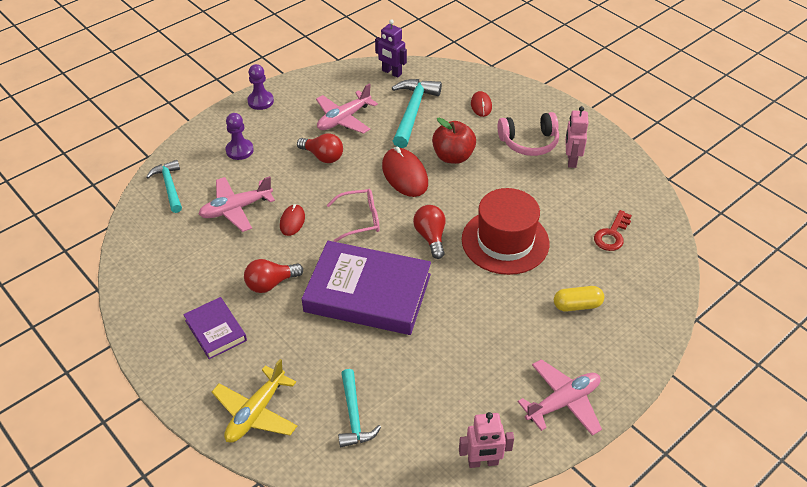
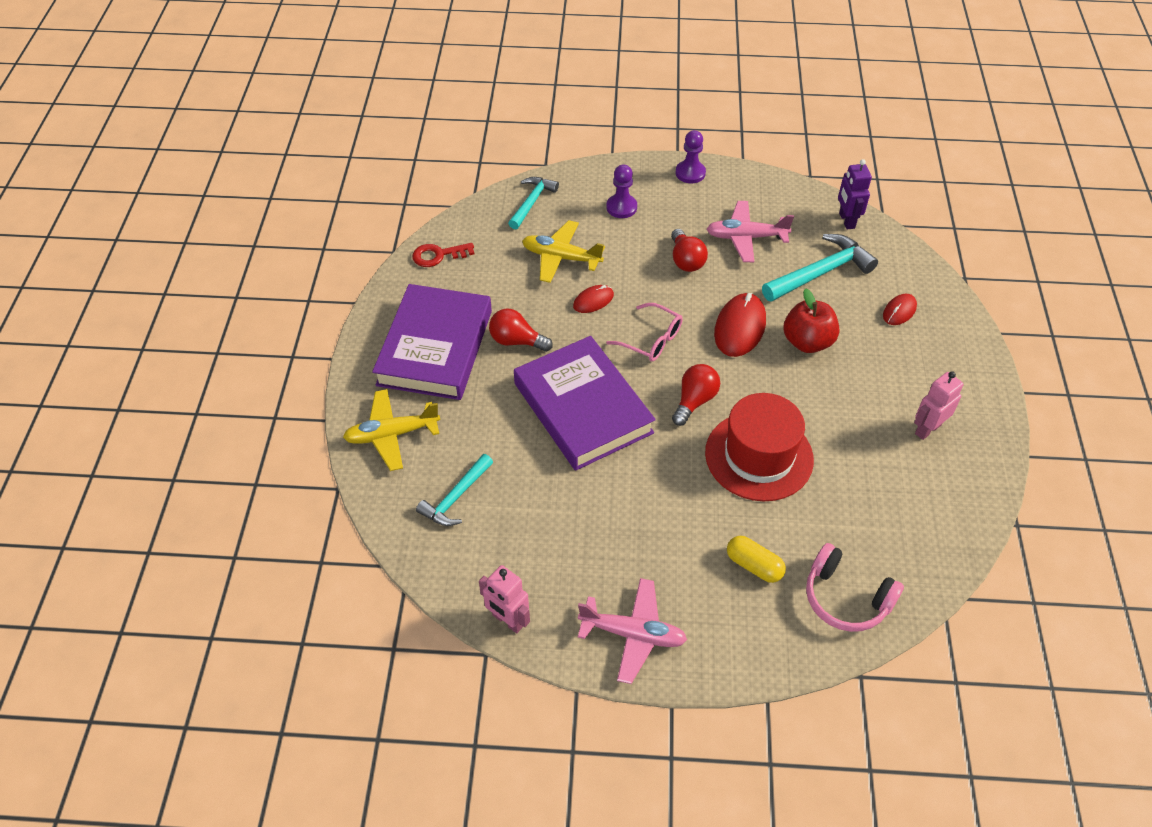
camera: 45 degrees right, 5 degrees up
(216, 330) = (435, 347): purple book -> purple book, size x2.00
(236, 209) = (561, 258): pink plane -> yellow plane
(529, 142) = (904, 381): pink headphones -> pink headphones (846, 598)
(612, 235) = (875, 531): red key -> red key (438, 255)

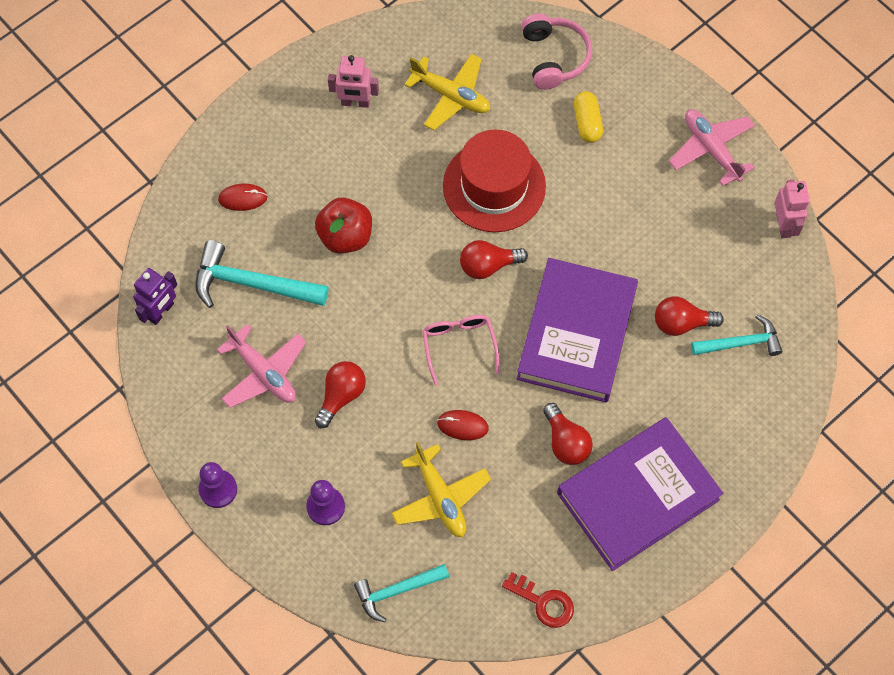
camera: 135 degrees left, 15 degrees up
(392, 434) = (744, 440): yellow plane -> yellow plane (451, 96)
(515, 475) = (681, 323): none -> red light bulb
(740, 327) = (379, 294): red mouse -> none

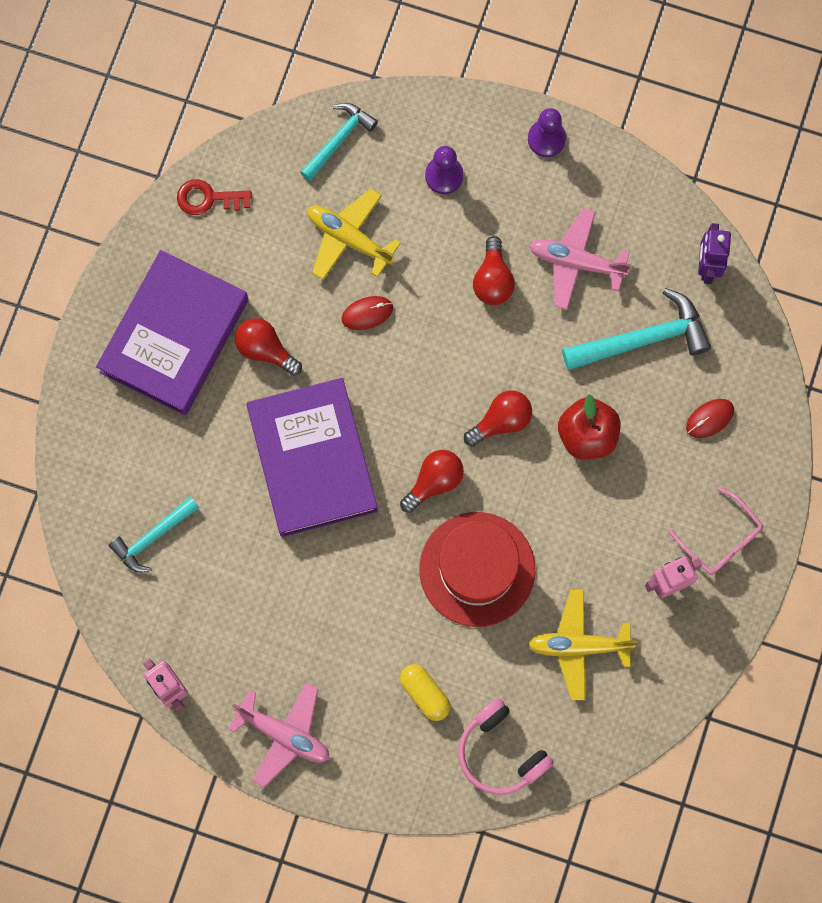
camera: 150 degrees right, 10 degrees up
(459, 345) = (415, 387): pink glasses -> pink glasses (721, 539)
(681, 323) = (219, 526): red light bulb -> red light bulb (501, 421)

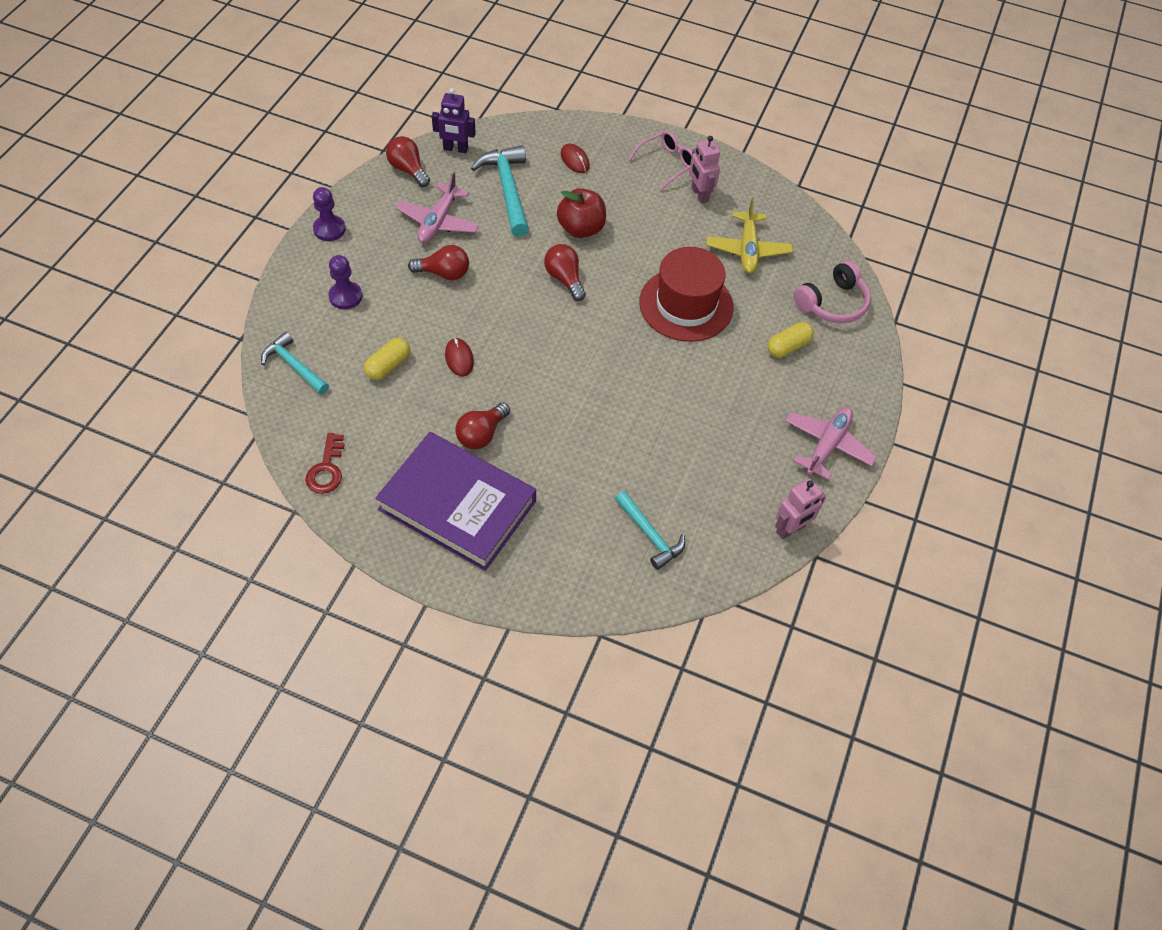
camera: 90 degrees left, 20 degrees down
(312, 460) = (586, 407): purple book -> none
(349, 238) = (388, 366): yellow plane -> yellow capsule
(434, 482) = (612, 325): red light bulb -> red light bulb (408, 170)

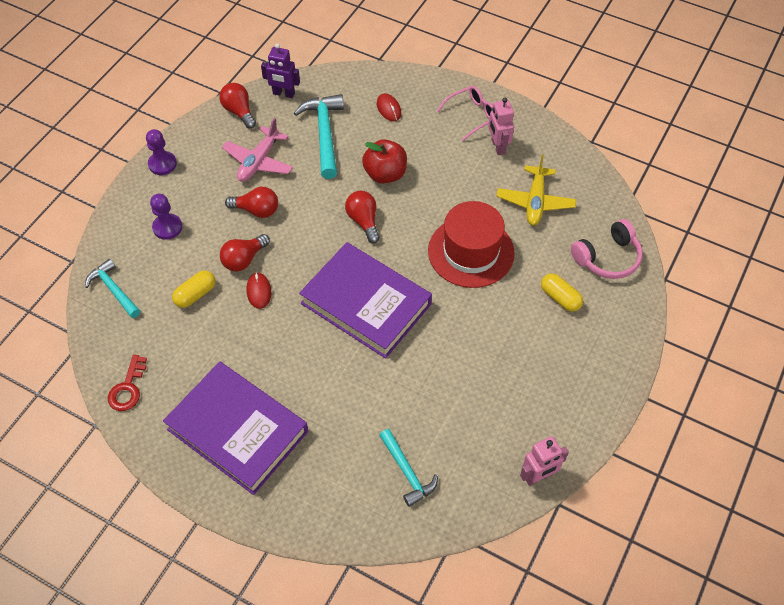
camera: 10 degrees right, 0 degrees up
(481, 434) = (268, 365): red light bulb -> red light bulb (244, 259)
(580, 364) = (366, 303): none -> purple book
(788, 346) = (560, 298): yellow capsule -> yellow capsule turned 75 degrees clockwise
(827, 445) = (583, 397): pink plane -> none

